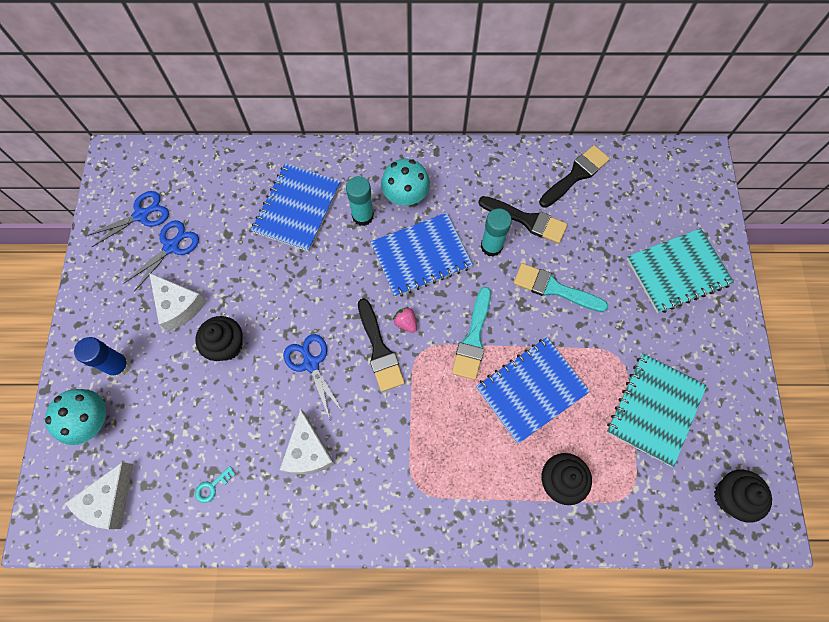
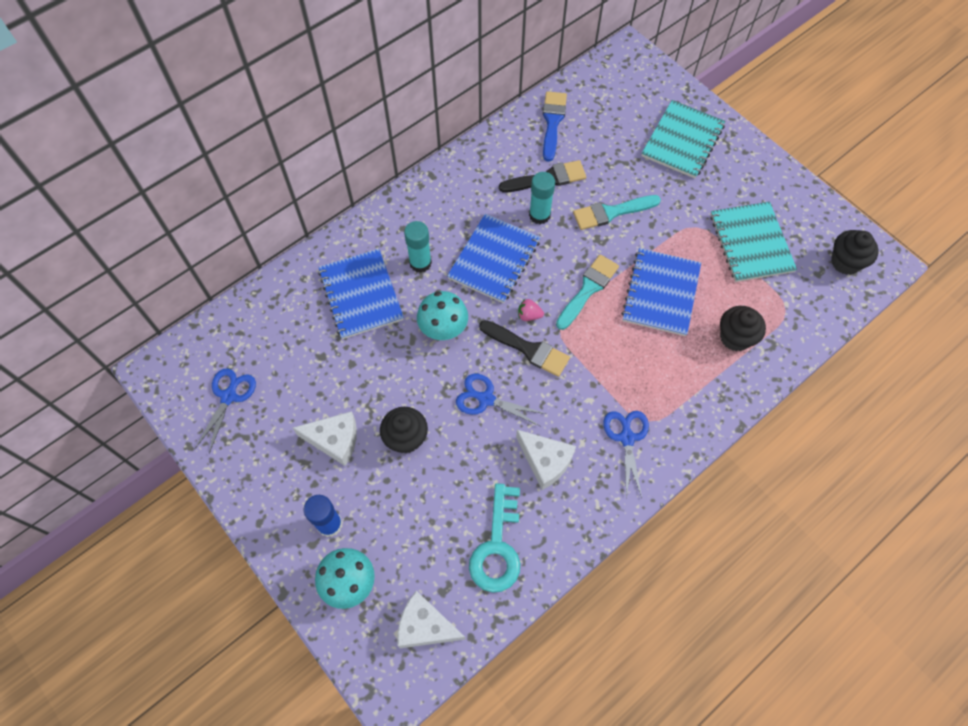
camera: 40 degrees left, 5 degrees down
(109, 500) = (425, 626): white cheese -> white cheese turned 120 degrees clockwise
(172, 246) = (281, 400): blue scissors -> blue scissors (626, 437)
(212, 486) = (497, 546): turquoise key -> turquoise key, size x2.43
(405, 196) = (439, 224): turquoise mushroom -> turquoise mushroom (443, 328)
(473, 338) = (588, 289): turquoise brush -> turquoise brush turned 120 degrees counterclockwise
(576, 175) = (552, 122): black brush -> blue brush

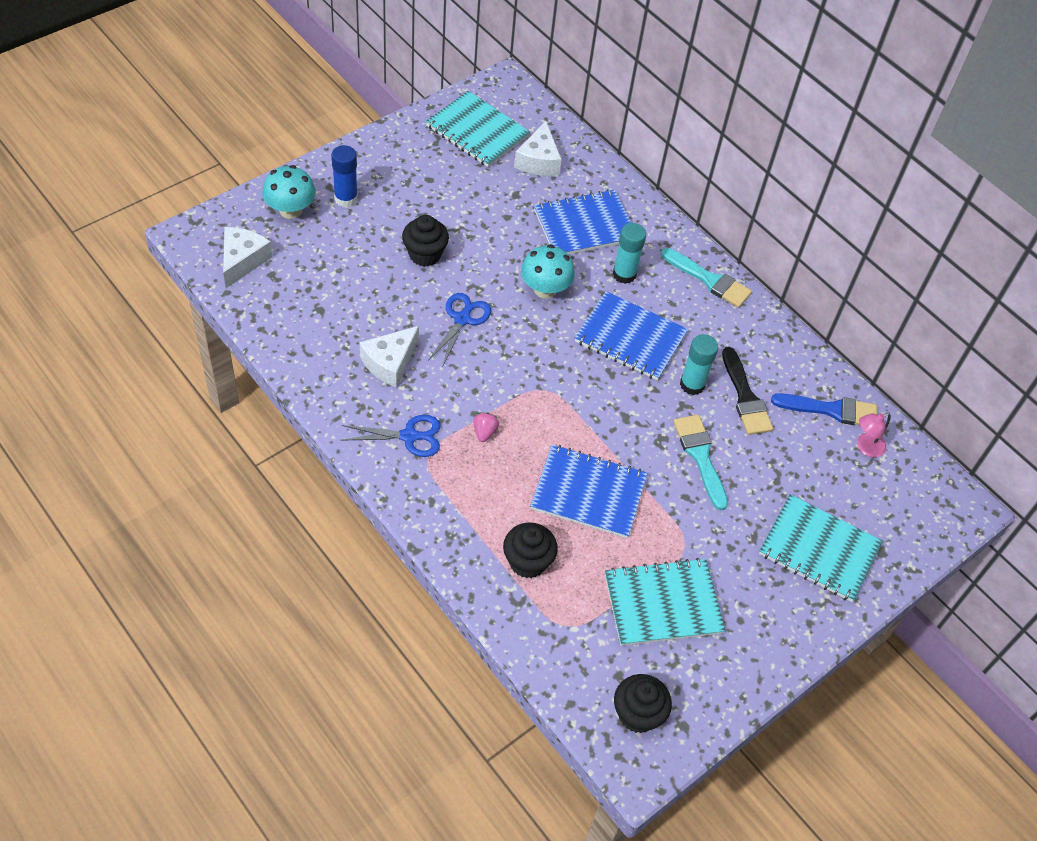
camera: 85 degrees right, 10 degrees down
(229, 396) = (477, 131): blue scissors -> turquoise notebook
(334, 440) = (427, 203): white cheese -> white cheese (538, 160)
(497, 546) = (308, 317): turquoise key -> none
(528, 349) = (518, 359): black brush -> none
(529, 315) = (559, 363): pink strawberry -> pink strawberry (484, 432)
(585, 104) = (865, 447): none -> pink lamp
(588, 289) = (593, 421): turquoise brush -> turquoise brush (709, 280)

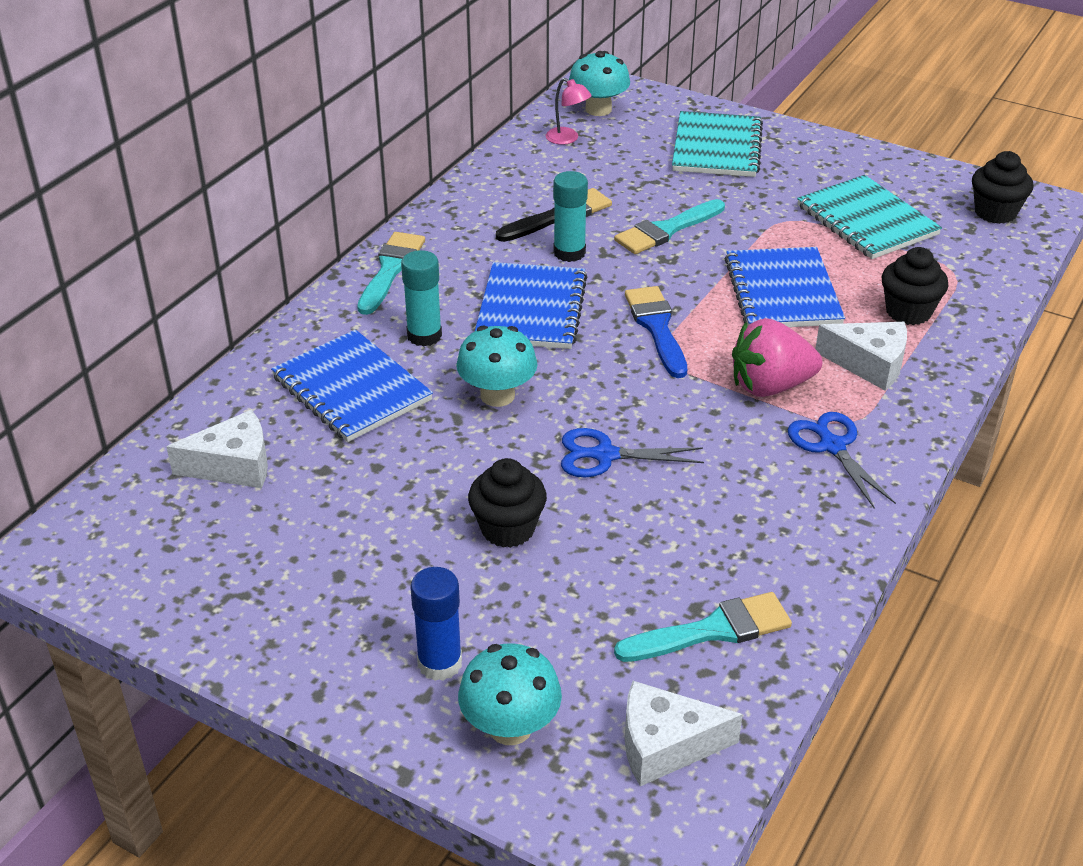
camera: 105 degrees left, 15 degrees down
(300, 309) = (712, 630): none -> turquoise brush
(390, 362) = (733, 501): white cheese -> white cheese (869, 364)
(477, 131) = (192, 552): turquoise notebook -> none
(484, 432) = (770, 386): pink strawberry -> pink strawberry, size x2.19
(831, 410) = (534, 163): blue brush -> blue brush (657, 327)
(913, 490) = (598, 109): none -> turquoise mushroom

